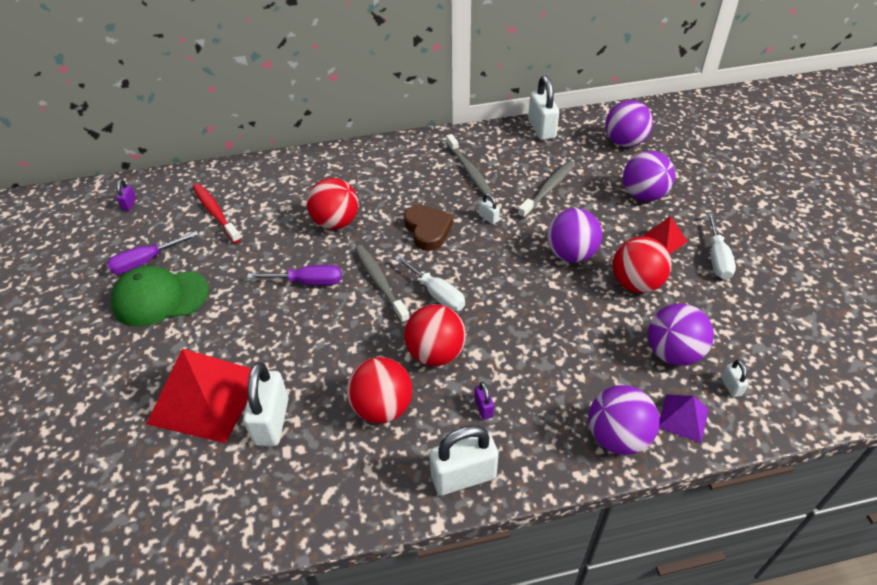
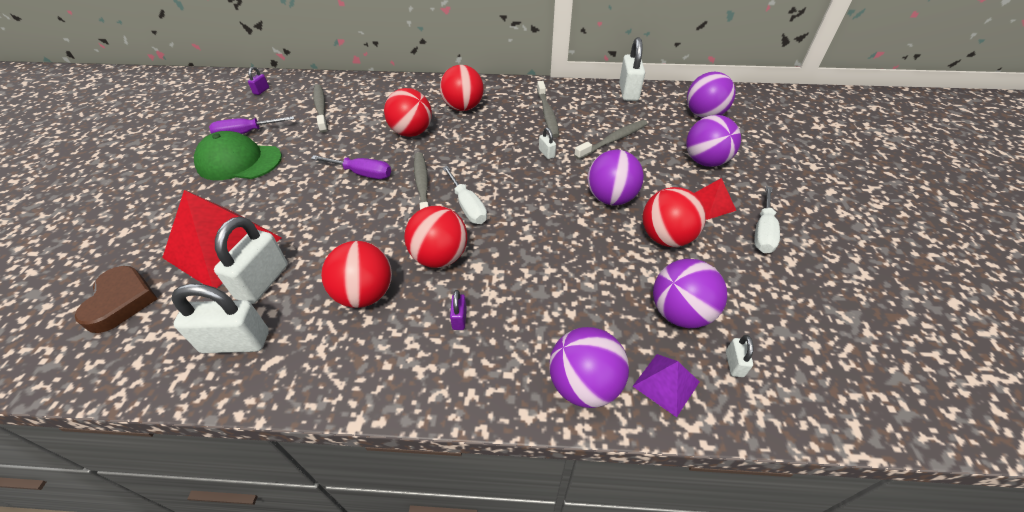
camera: 15 degrees right, 0 degrees up
(215, 213) = (321, 108): red toothbrush -> grey toothbrush
(377, 181) = (463, 108): none -> red ball
(428, 230) = (487, 153): brown heart -> brown heart (121, 302)
(463, 476) = (406, 381): white padlock -> white padlock (236, 342)

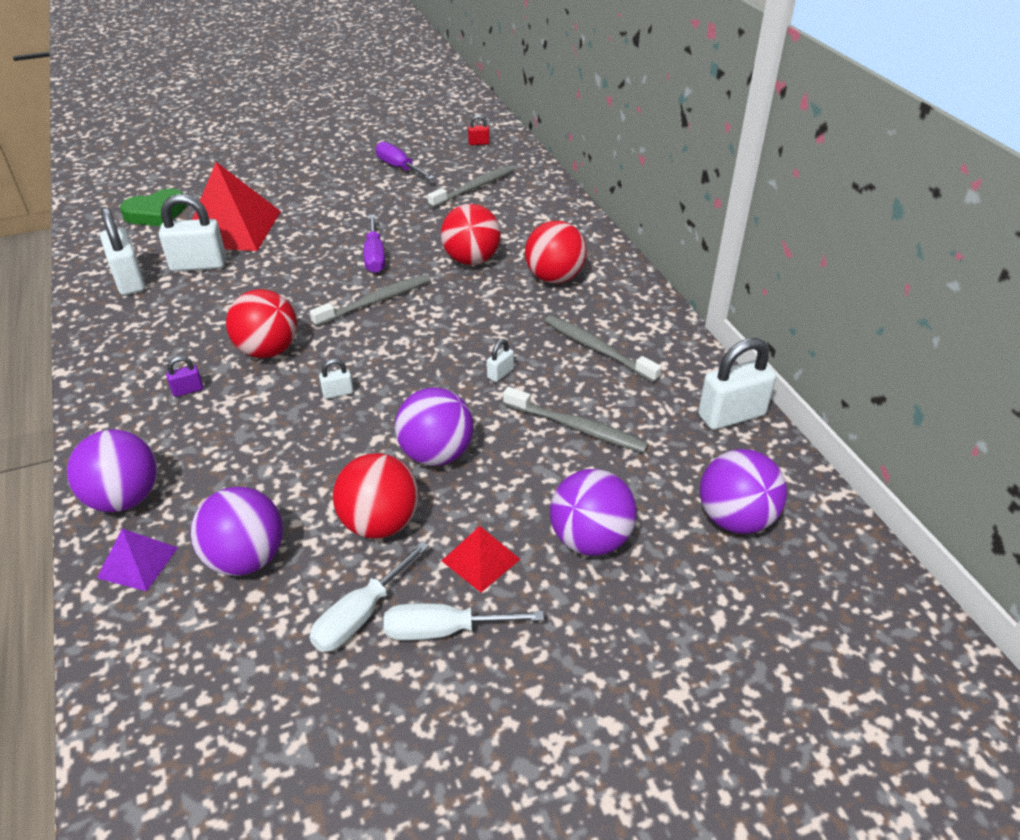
camera: 65 degrees right, 5 degrees down
(121, 302) = (156, 213): brown heart -> green heart
(239, 161) = (352, 184): green cap -> none
(261, 91) = (478, 143): purple padlock -> red padlock
(365, 294) = (201, 323): red ball -> none
(467, 206) = (358, 343): white screwdriver -> white screwdriver (361, 615)
(547, 113) = (597, 349): grey toothbrush -> grey toothbrush turned 75 degrees clockwise
(734, 364) = (178, 620): white padlock -> white padlock (338, 393)

